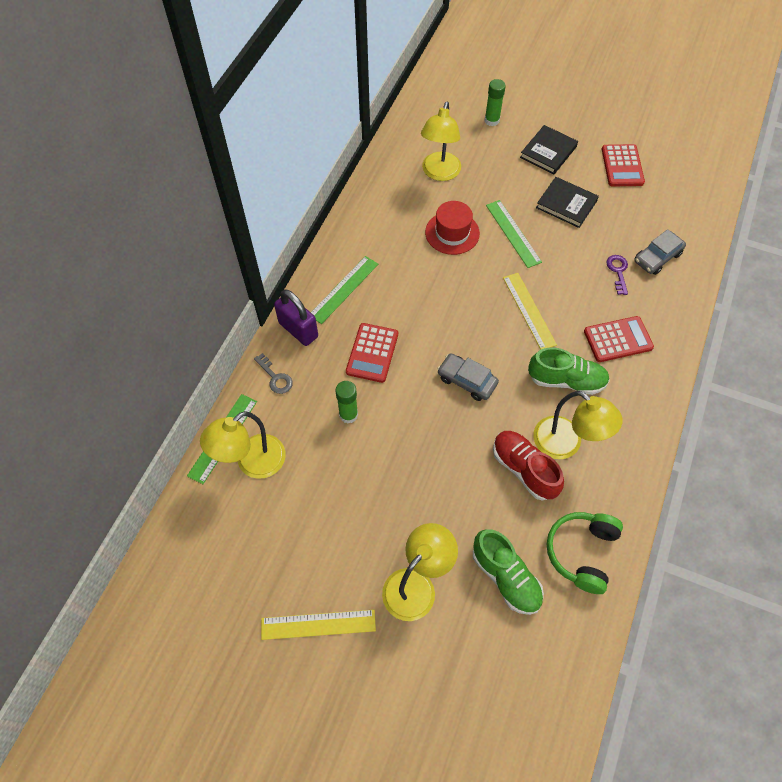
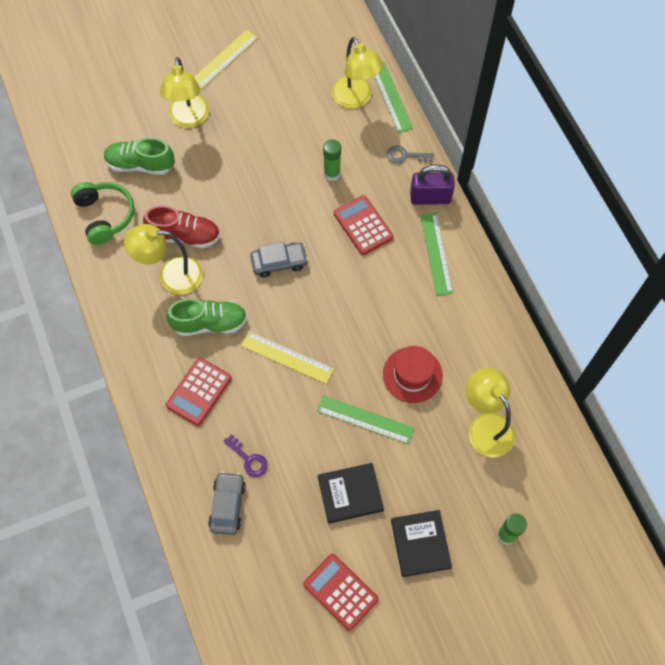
camera: 135 degrees right, 5 degrees up
(252, 463) = (356, 99): yellow lamp -> yellow lamp turned 150 degrees clockwise
(566, 380) = (210, 323): green shoe -> green shoe turned 150 degrees counterclockwise

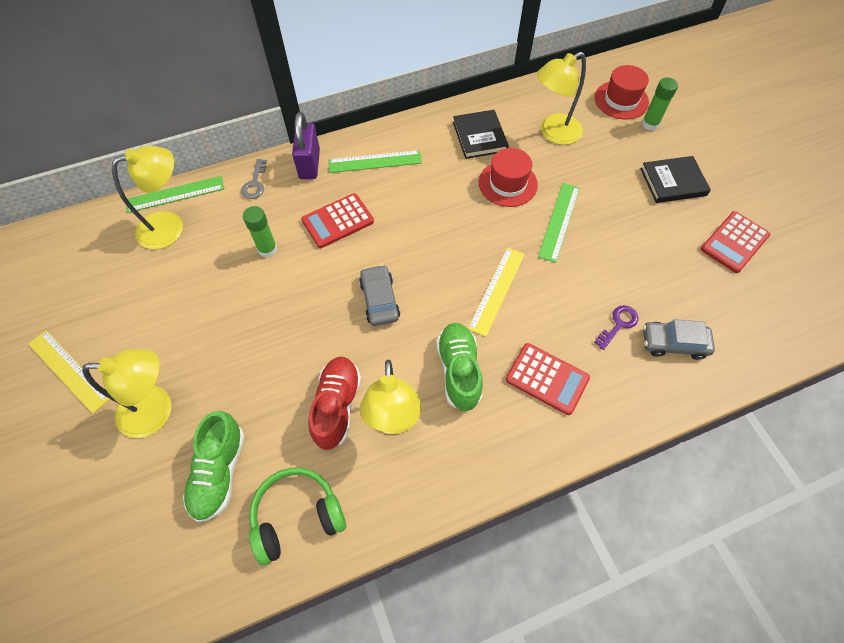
camera: 90 degrees left, 5 degrees down
(350, 494) = (637, 234): black book -> black book (479, 136)
(543, 508) = (621, 100): none -> red hat

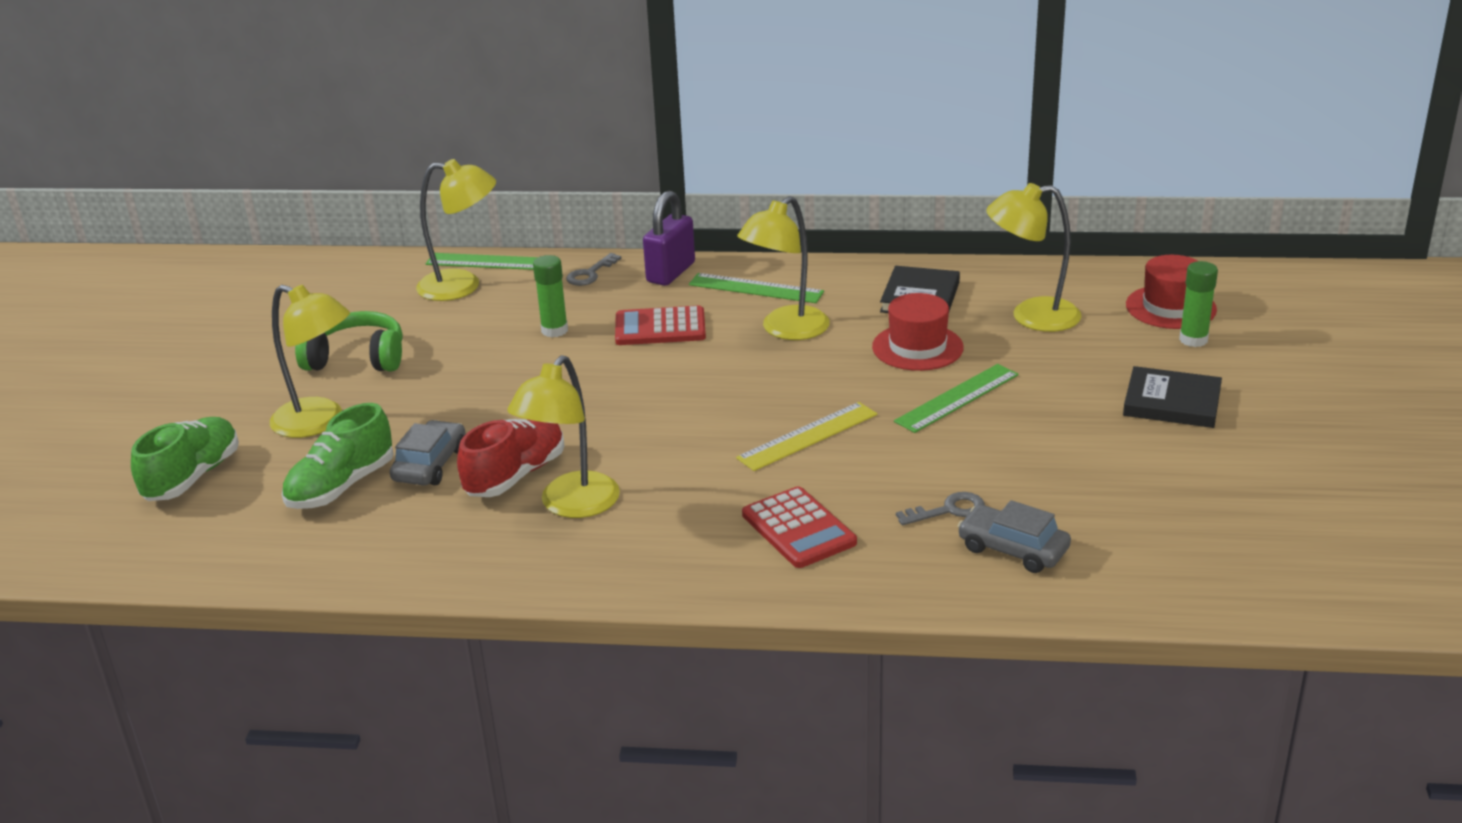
camera: 30 degrees right, 30 degrees down
(69, 370) = (260, 368): yellow ruler -> none
(297, 516) = (391, 545): green headphones -> green headphones (357, 358)
(379, 300) = (648, 405): grey car -> grey car (430, 464)
(419, 195) = (786, 330): none -> yellow lamp
(459, 371) = (690, 489): green shoe -> green shoe (193, 477)
(618, 324) = (948, 510): purple key -> grey key
(734, 242) = (1211, 483): red calculator -> none

